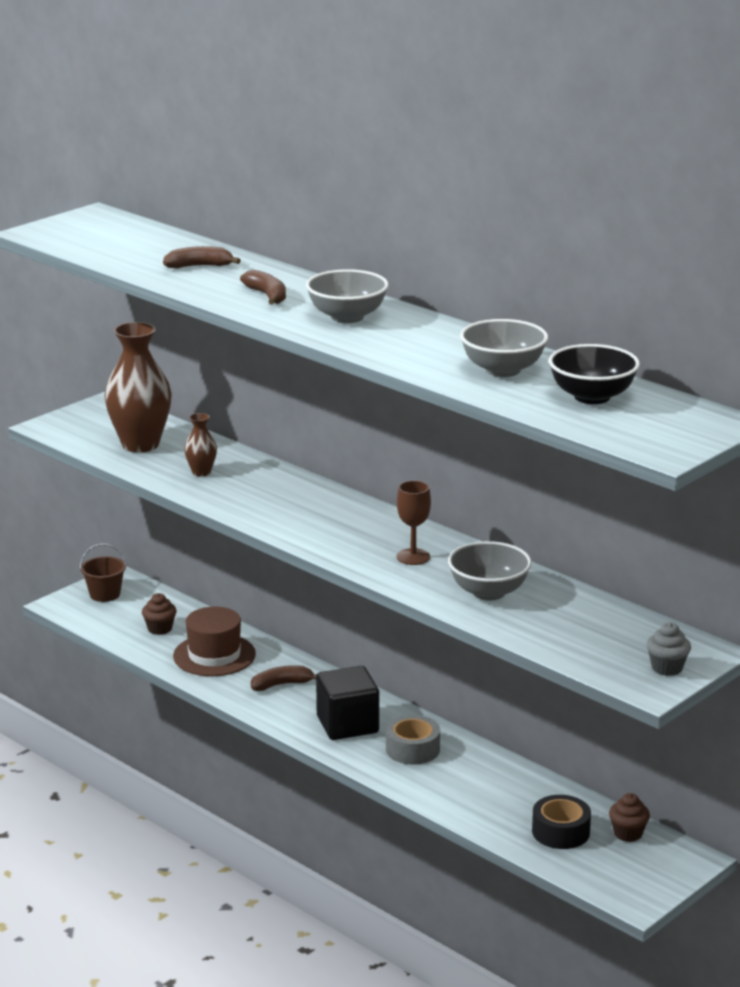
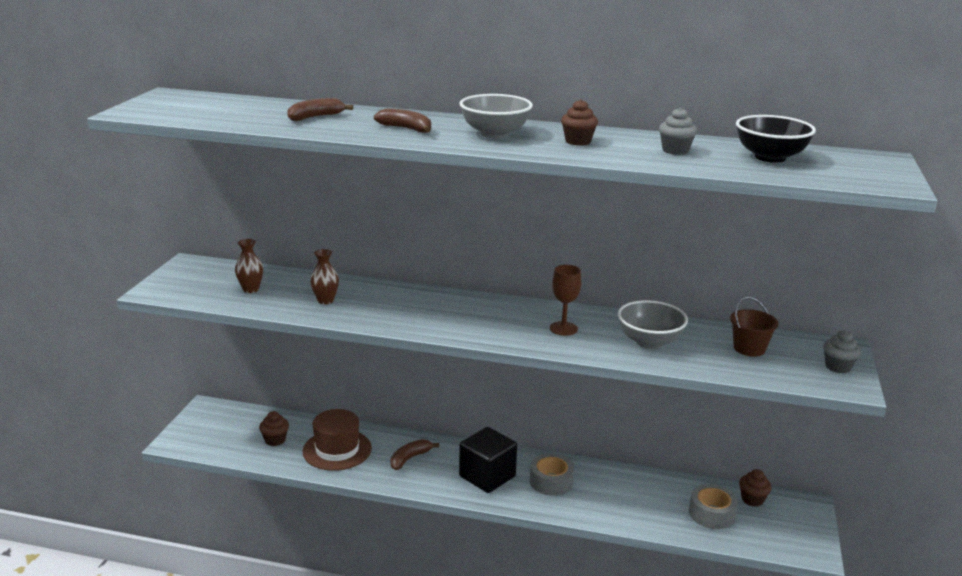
camera: 30 degrees left, 0 degrees up
(105, 594) = (206, 424): brown bucket -> brown bucket (749, 348)
(140, 444) = (251, 289): brown vase -> brown vase, size x0.48
(418, 341) = (578, 141): none -> brown cupcake
(503, 370) = (675, 150): grey bowl -> grey cupcake
(560, 832) = (711, 514): black tape -> grey tape

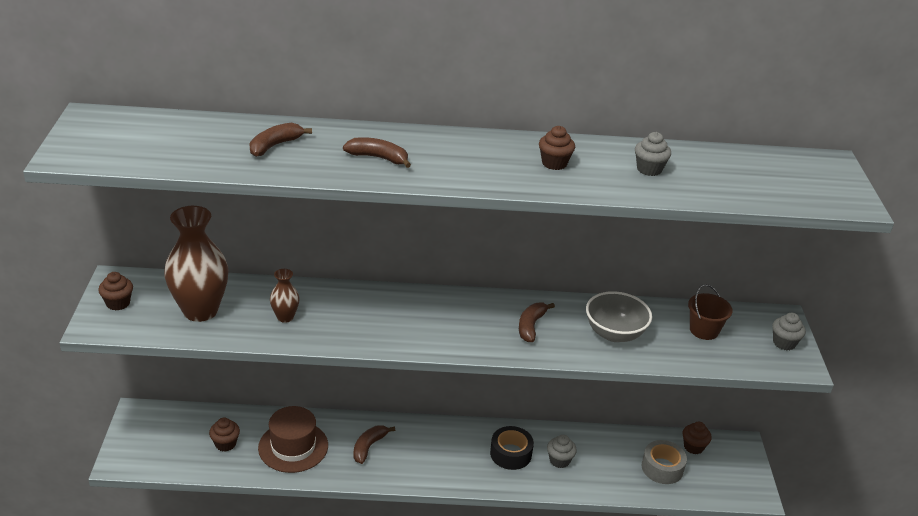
camera: 15 degrees left, 10 degrees up
(181, 278) = (118, 303): none -> brown cupcake
(251, 289) = (200, 311): brown vase -> brown vase, size x2.09
(487, 476) = (449, 457): black cube -> none
(495, 134) = (470, 158): grey bowl -> none
(551, 481) = (510, 454): grey tape -> black tape
(563, 328) = (531, 326): brown goblet -> brown banana
(601, 493) = (559, 460): none -> grey cupcake
(770, 157) = (736, 172): black bowl -> none

